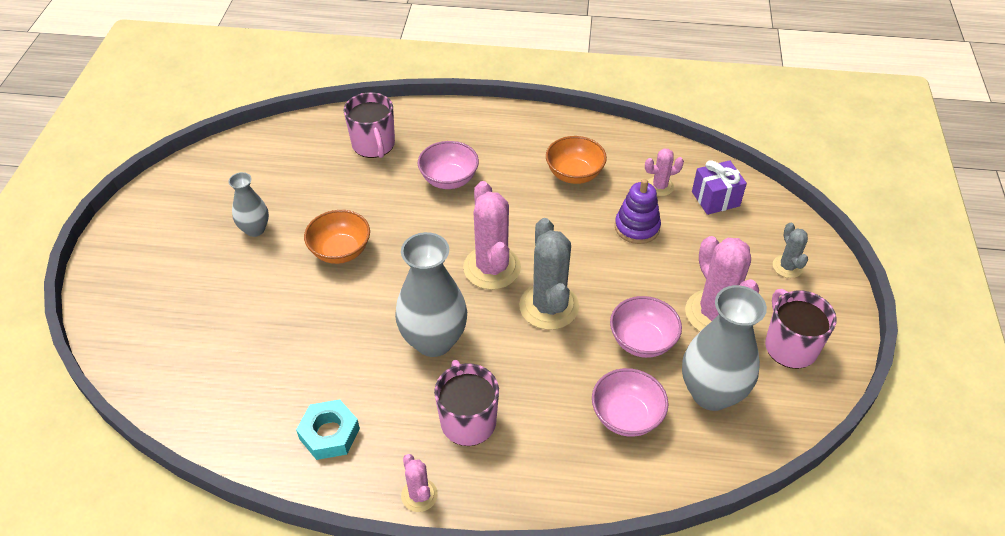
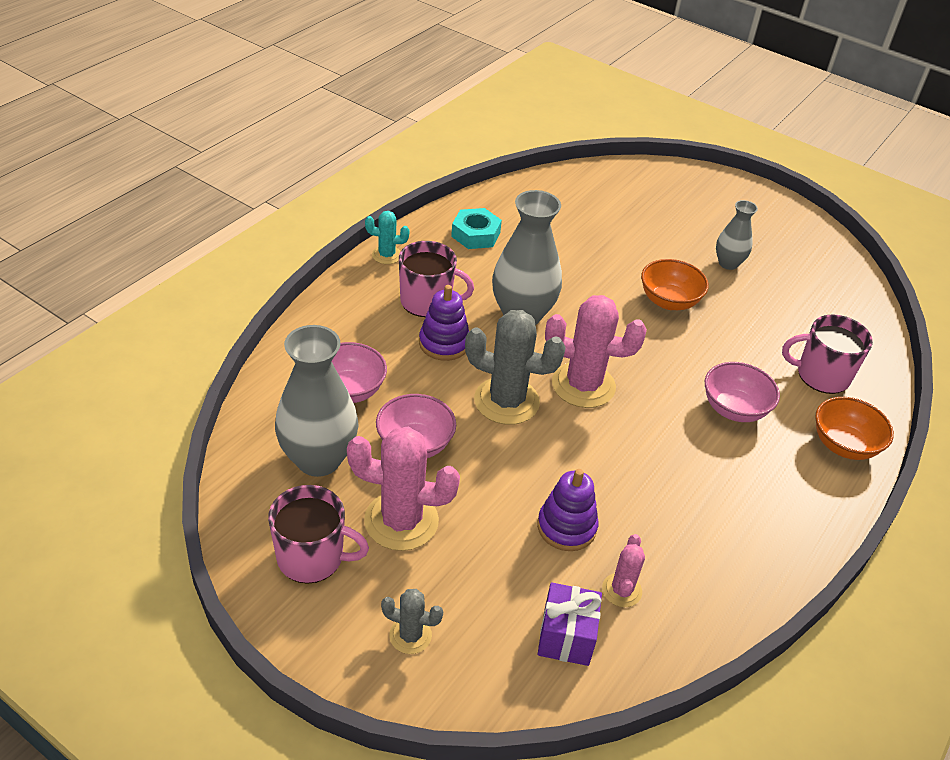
camera: 115 degrees right, 5 degrees down
(419, 495) = (386, 255): pink cactus -> turquoise cactus
(515, 379) = (444, 343): none -> purple stacking toy
(574, 174) = (688, 518): orange bowl -> orange bowl (844, 445)

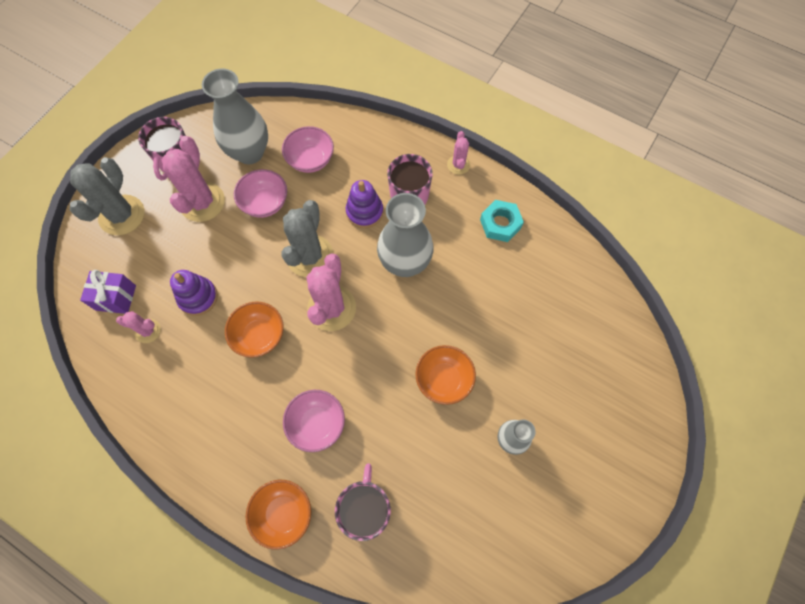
camera: 90 degrees right, 25 degrees up
(386, 255) = (458, 165): turquoise cactus -> pink cactus
(410, 635) = (122, 215): grey cactus -> grey cactus, size x1.92
(624, 459) = (259, 335): none -> orange bowl

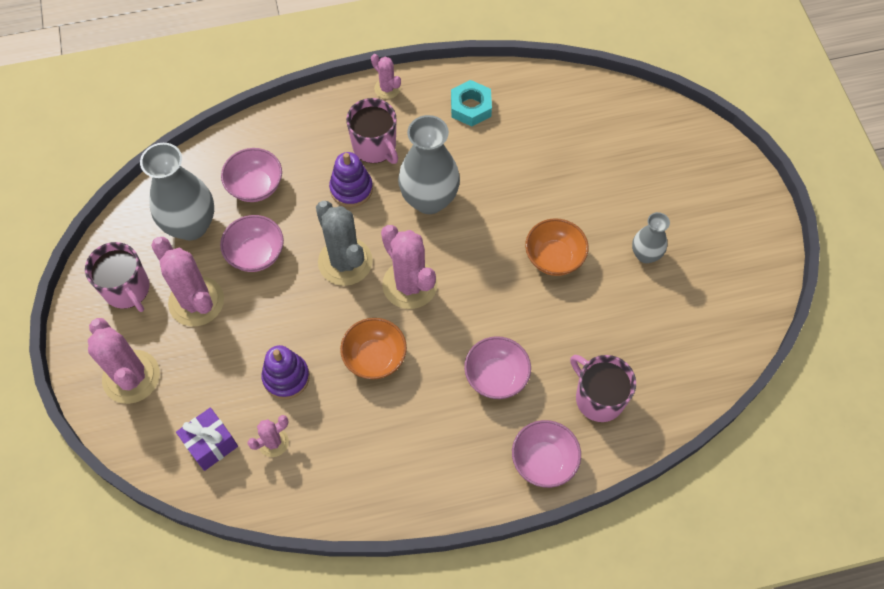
camera: 45 degrees left, 5 degrees down
(122, 215) = (131, 377): grey cactus -> pink cactus
(283, 513) = (543, 461): orange bowl -> pink bowl

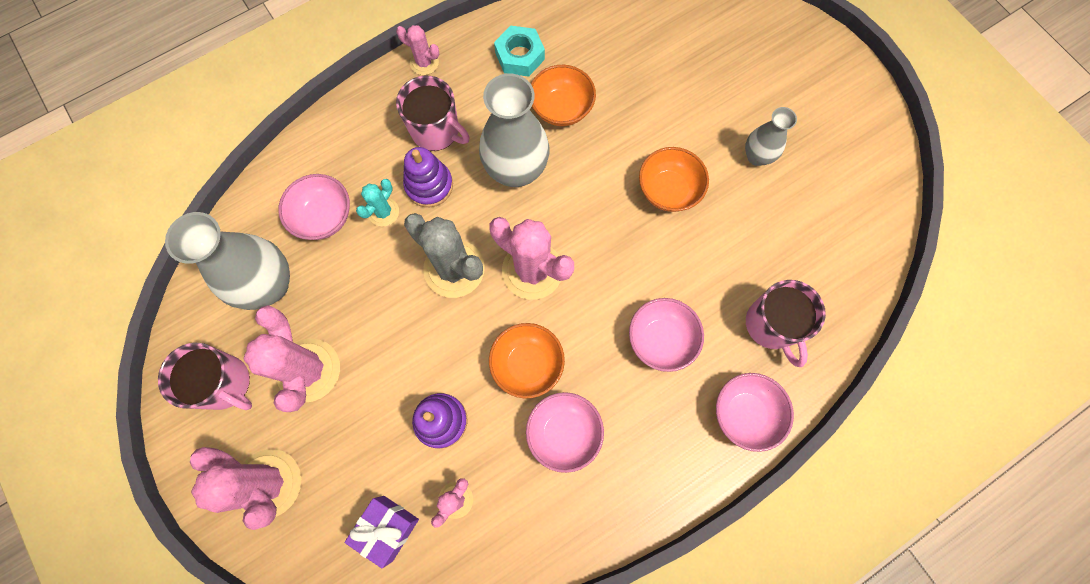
camera: 20 degrees left, 10 degrees up
(196, 301) = (308, 370): pink cactus -> pink cactus turned 45 degrees clockwise
(256, 254) = (354, 293): pink bowl -> pink bowl (563, 433)
(305, 198) = (383, 212): none -> turquoise cactus
(489, 161) = (561, 109): none -> orange bowl
(598, 398) = (771, 325): pink mug -> pink mug turned 135 degrees counterclockwise

